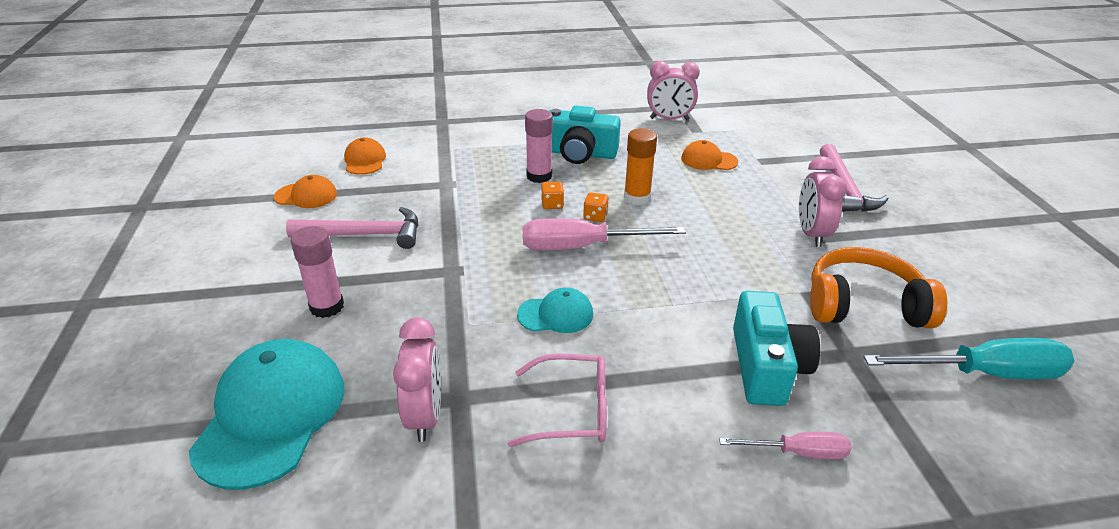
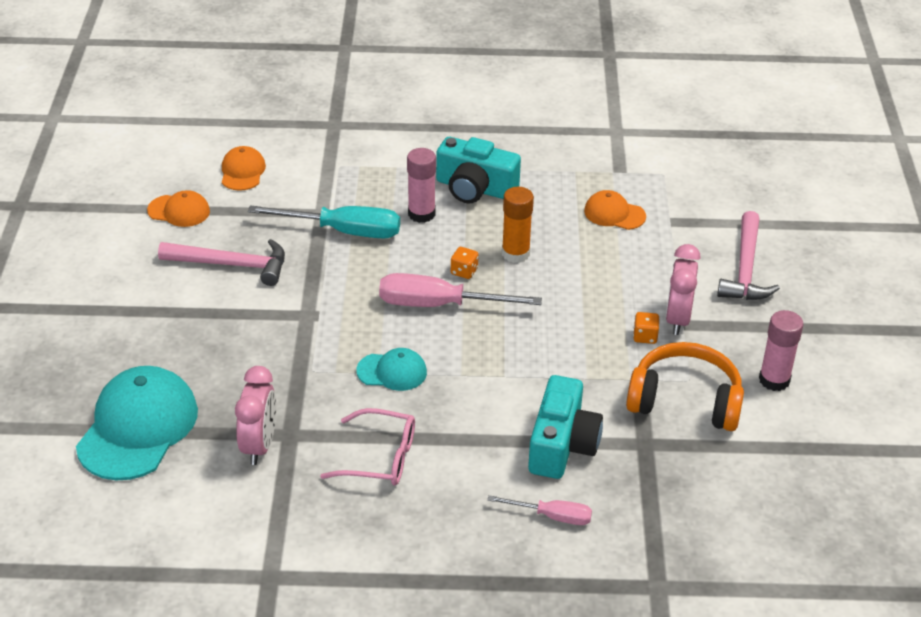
camera: 10 degrees right, 5 degrees up
(327, 307) = (189, 337): pink glue stick -> pink glue stick (774, 380)
(552, 204) = (424, 251): orange dice -> orange dice (645, 336)
(669, 119) = (595, 150): pink clock -> none
(984, 373) = (755, 477): turquoise screwdriver -> turquoise screwdriver (343, 231)

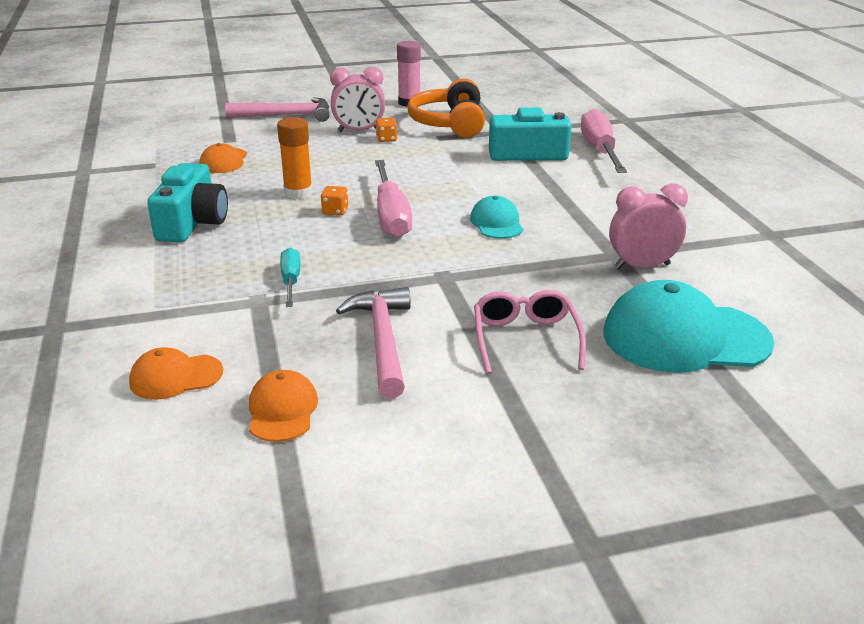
camera: 105 degrees left, 10 degrees down
(343, 231) = (291, 281): turquoise screwdriver -> turquoise screwdriver, size x0.56
(381, 458) = (603, 212): pink glasses -> pink glasses (525, 339)
(421, 214) = (245, 243): pink glue stick -> none
(552, 516) = (600, 150): pink screwdriver -> pink screwdriver, size x1.77

